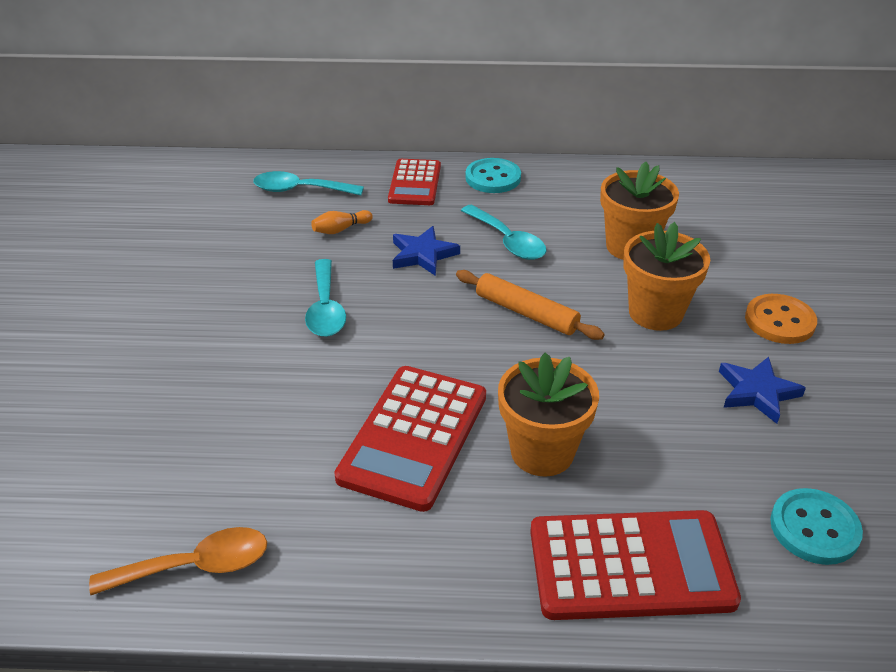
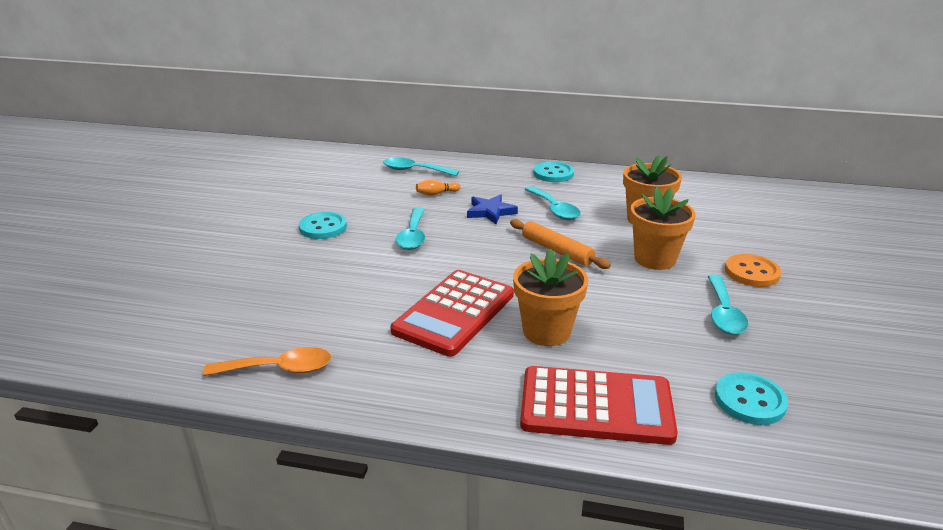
camera: 10 degrees right, 10 degrees down
(194, 307) = (323, 227): none -> turquoise button
(415, 183) = (496, 172): red calculator -> none
(757, 392) = (723, 313): blue star -> turquoise spoon

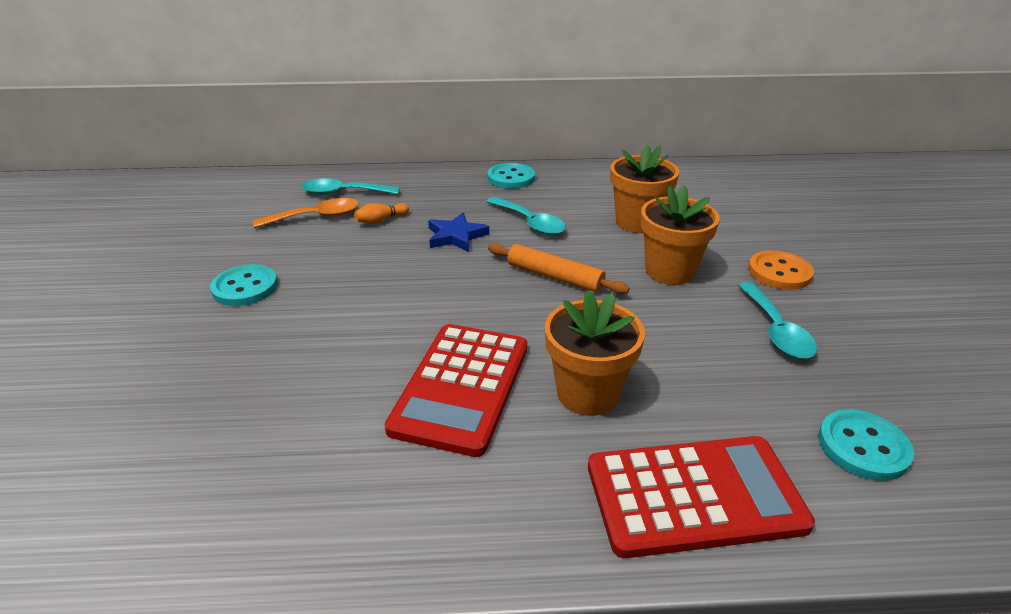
camera: 15 degrees left, 5 degrees up
(278, 369) = (238, 530): orange spoon -> orange spoon (315, 217)
(413, 235) = (369, 282): turquoise spoon -> none

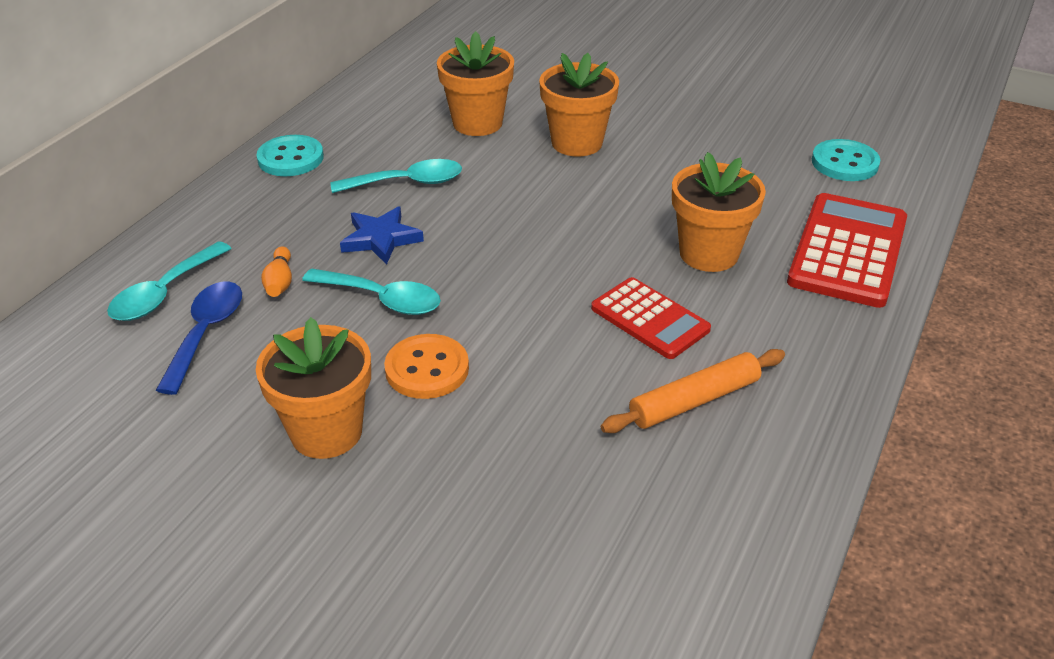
camera: 60 degrees left, 5 degrees up
(245, 287) = (326, 432): turquoise button -> orange flower pot
(315, 217) = (206, 333): orange spoon -> blue spoon
(462, 387) = (650, 319): red calculator -> red calculator, size x0.63
(554, 277) = (524, 206): orange rolling pin -> orange rolling pin (694, 401)
(775, 330) = (701, 133): turquoise spoon -> turquoise spoon (382, 299)
(779, 272) = (629, 94): orange button -> orange button (427, 369)

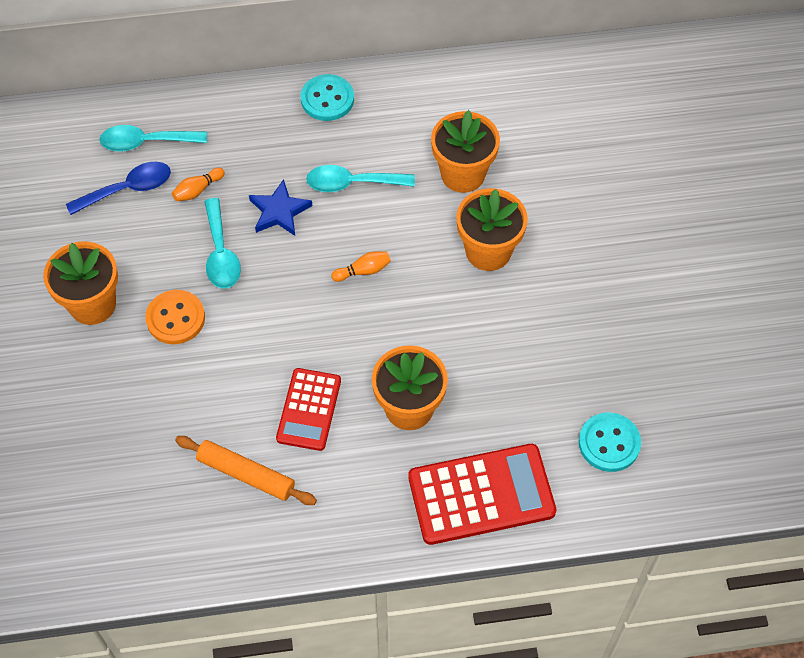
camera: 55 degrees right, 20 degrees up
(407, 183) = (352, 183): turquoise spoon -> turquoise spoon turned 135 degrees clockwise
(517, 217) = (363, 271): none -> orange bowling pin

